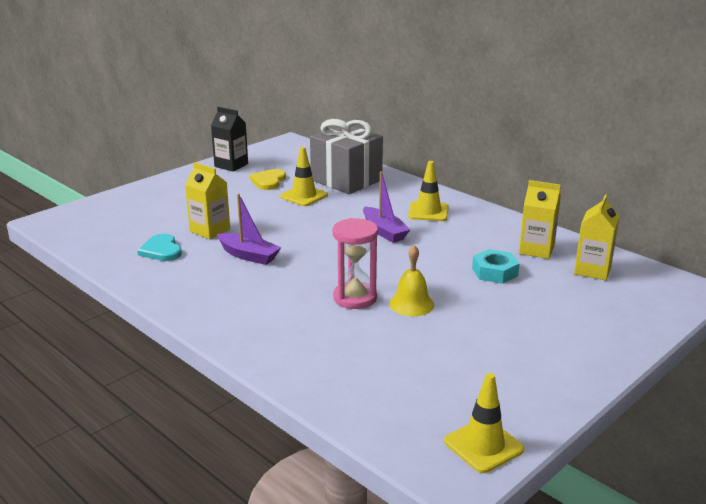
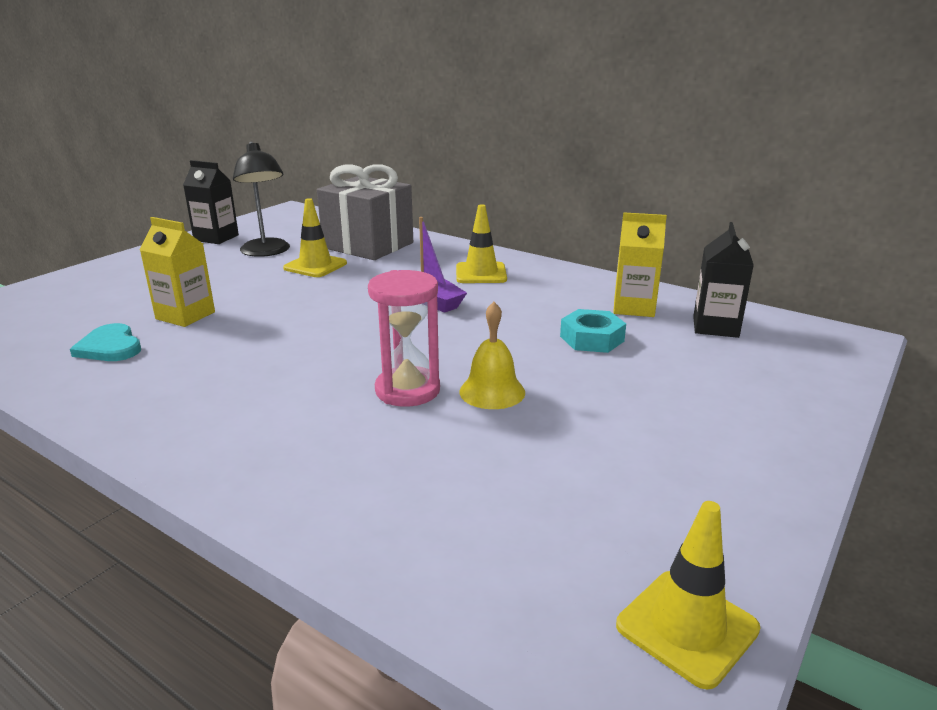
camera: 10 degrees left, 0 degrees up
(248, 255) = (243, 344): purple boat -> none
(268, 181) = (266, 252): yellow heart -> black lamp
(592, 270) = (715, 327): yellow carton -> black carton

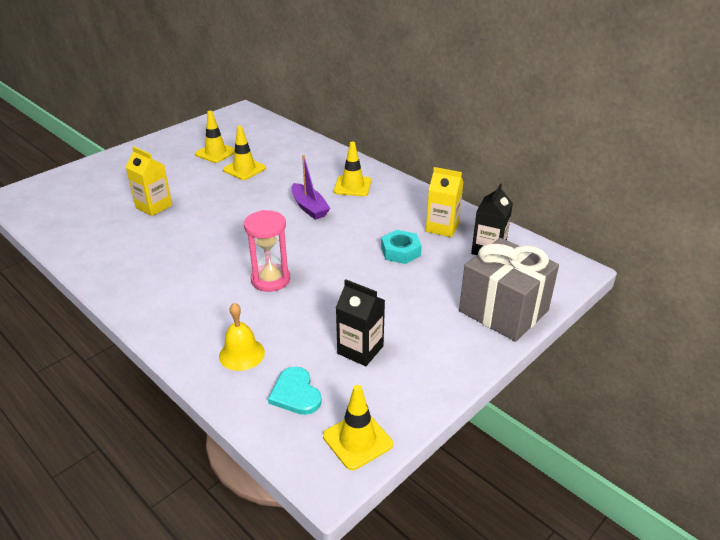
camera: 10 degrees right, 10 degrees up
(110, 347) = (106, 228): turquoise heart -> turquoise heart (295, 393)
(216, 238) = (185, 136): black carton -> black carton (360, 350)
(266, 252) = (215, 153): black lamp -> yellow traffic cone
(368, 245) = (285, 152): grey gift -> grey gift (503, 311)
(492, 391) = (320, 286): yellow bell -> yellow bell (241, 354)

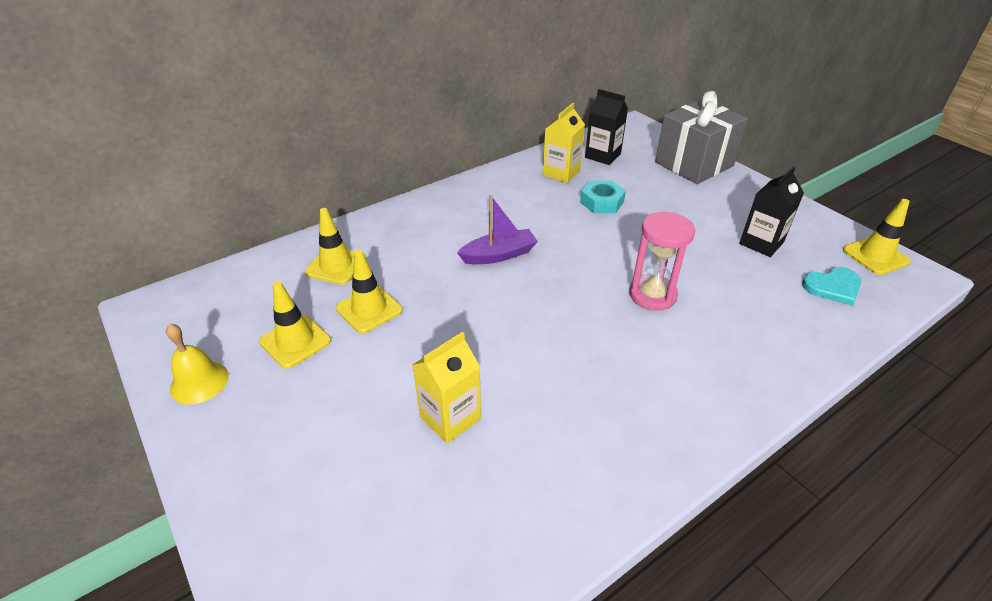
camera: 80 degrees left, 5 degrees up
(241, 354) = (787, 322): yellow bell -> yellow bell (199, 382)
(352, 186) = (458, 218): yellow traffic cone -> yellow traffic cone (336, 265)

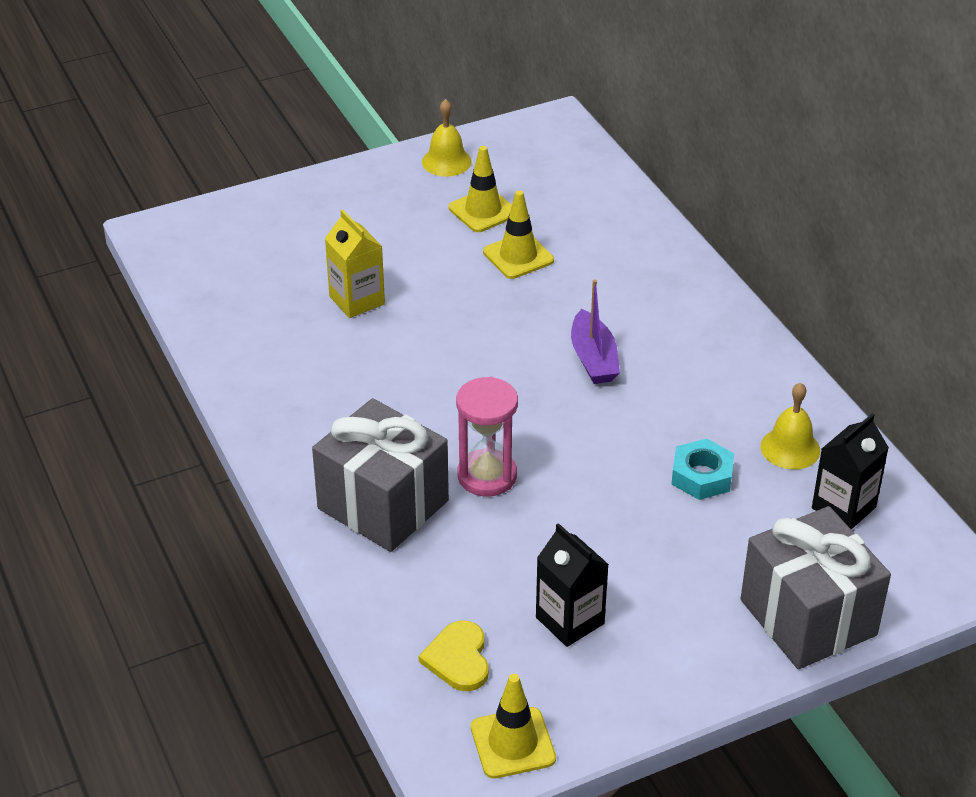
camera: 100 degrees right, 0 degrees up
(336, 265) = (598, 234): yellow traffic cone -> none
(561, 173) = (790, 448): yellow carton -> yellow bell
(717, 349) = (383, 504): none -> grey gift
(833, 287) = (458, 658): turquoise heart -> yellow heart

